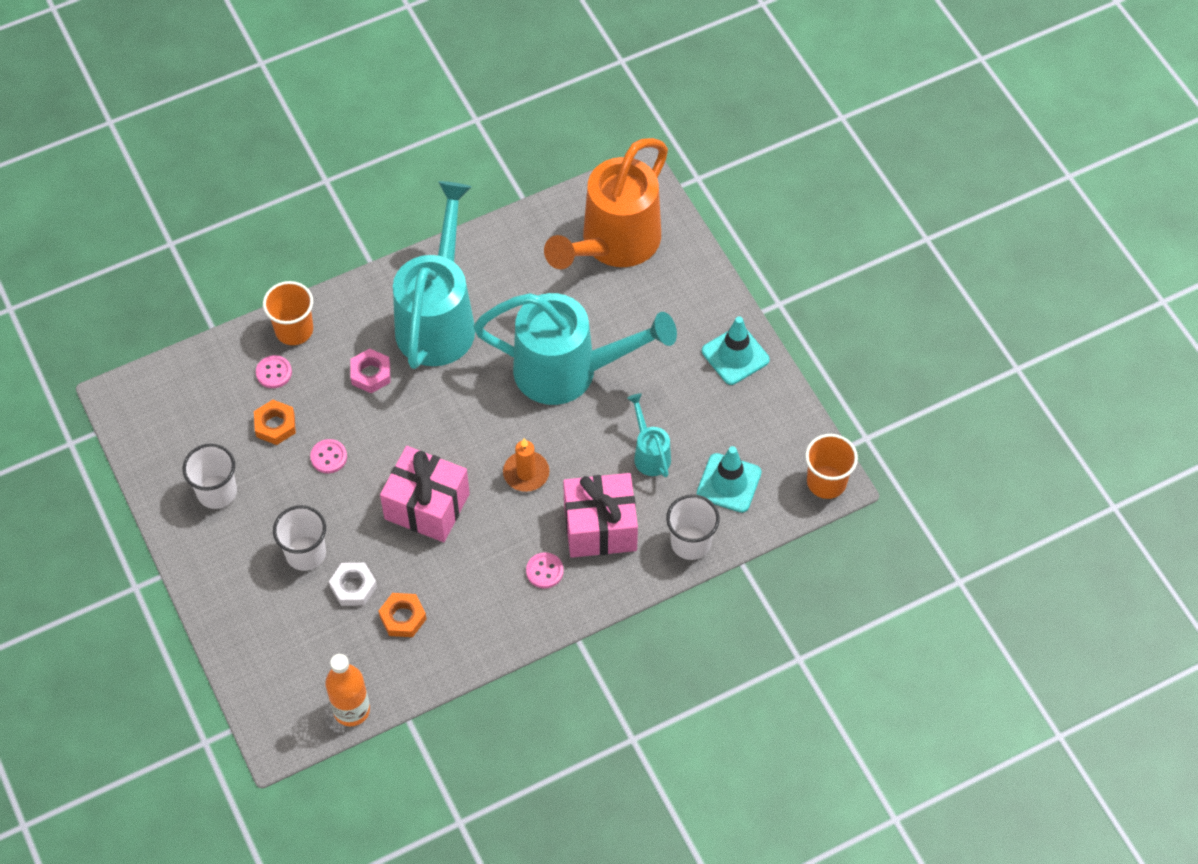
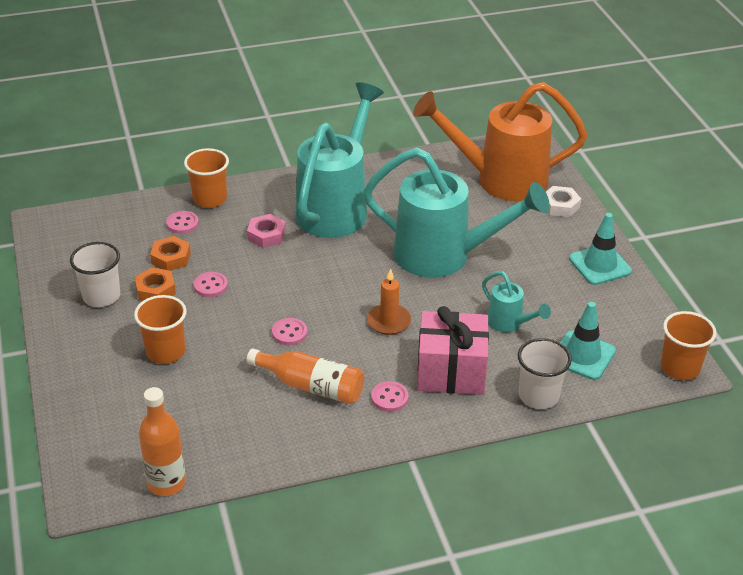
camera: 10 degrees right, 20 degrees down
(306, 553) = (165, 351): white cup -> orange cup
(353, 587) = (201, 383): white nut -> white nut (560, 206)
(403, 617) = (241, 414): orange nut -> orange nut (155, 290)
(427, 506) = (289, 333): pink gift -> pink button
(464, 570) = (311, 386): none -> orange bottle
(613, 244) = (500, 180): orange watering can -> orange watering can turned 45 degrees clockwise
(650, 454) = (509, 323): turquoise watering can -> turquoise watering can turned 150 degrees clockwise

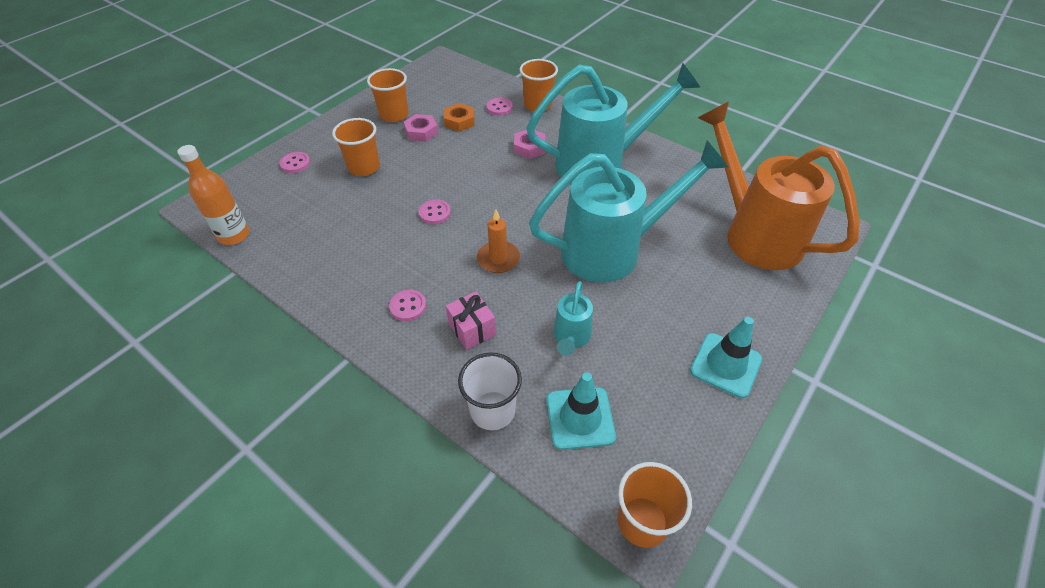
camera: 55 degrees right, 10 degrees up
(101, 296) = (394, 115): white cup -> orange cup
(155, 290) = (421, 132): orange nut -> pink nut
(210, 286) = (449, 151): pink button -> pink button (295, 163)
(311, 386) = (386, 254): orange bottle -> none
(444, 256) = (612, 250): turquoise watering can -> turquoise watering can turned 90 degrees counterclockwise
(451, 372) = (472, 329): pink gift -> pink gift, size x0.56
(560, 206) = (773, 291): white nut -> none

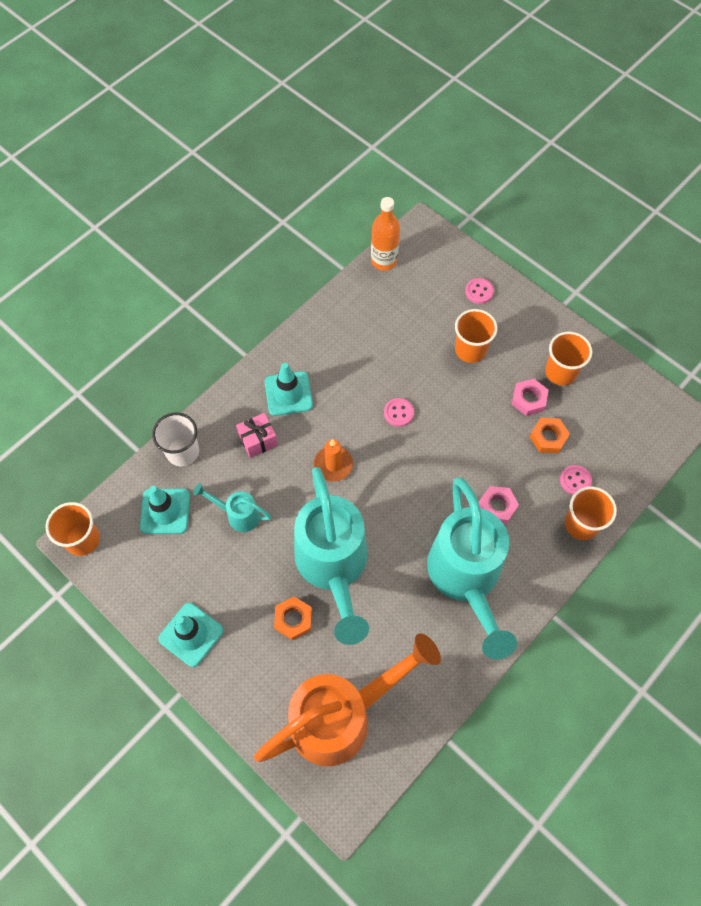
camera: 95 degrees right, 15 degrees up
(408, 306) = (288, 393): pink button -> turquoise traffic cone
(676, 276) = (293, 619): none -> orange nut

